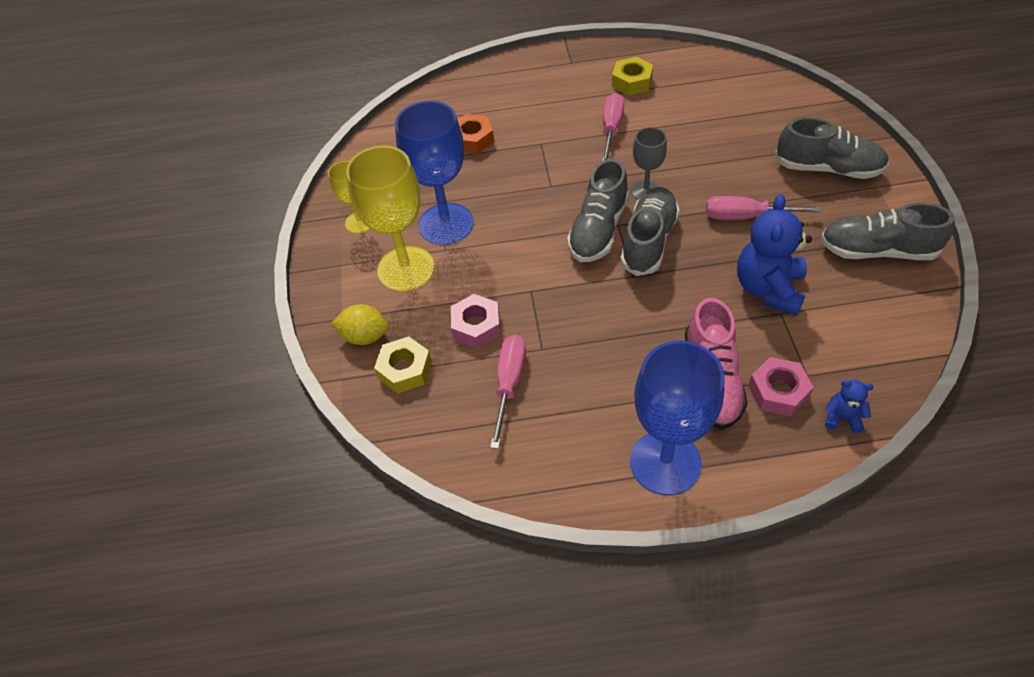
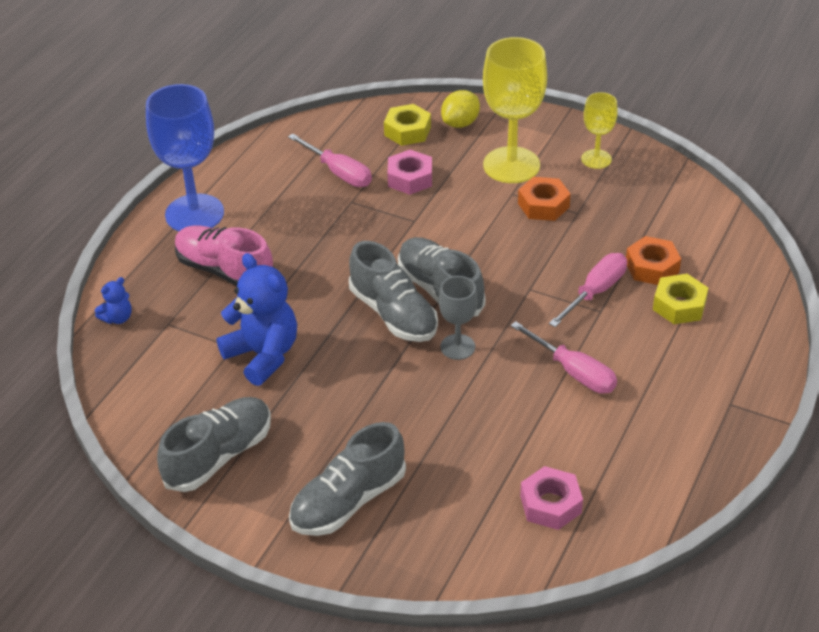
camera: 120 degrees right, 10 degrees down
(446, 224) = (543, 205): blue goblet -> orange nut
(632, 82) = (644, 434): yellow nut -> yellow nut (679, 305)
(746, 216) = (353, 395): pink screwdriver -> pink screwdriver (595, 292)
(778, 391) = (175, 299): pink nut -> pink nut (550, 504)

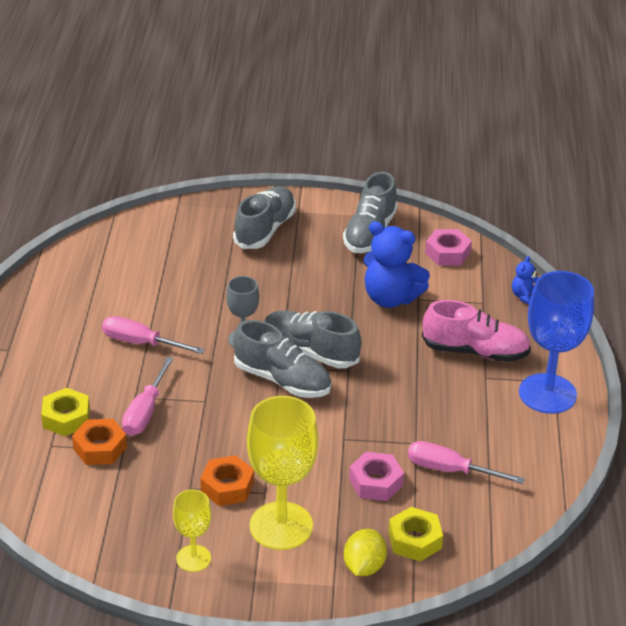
camera: 155 degrees right, 5 degrees down
(550, 504) = (127, 257): pink nut -> pink nut (447, 253)

